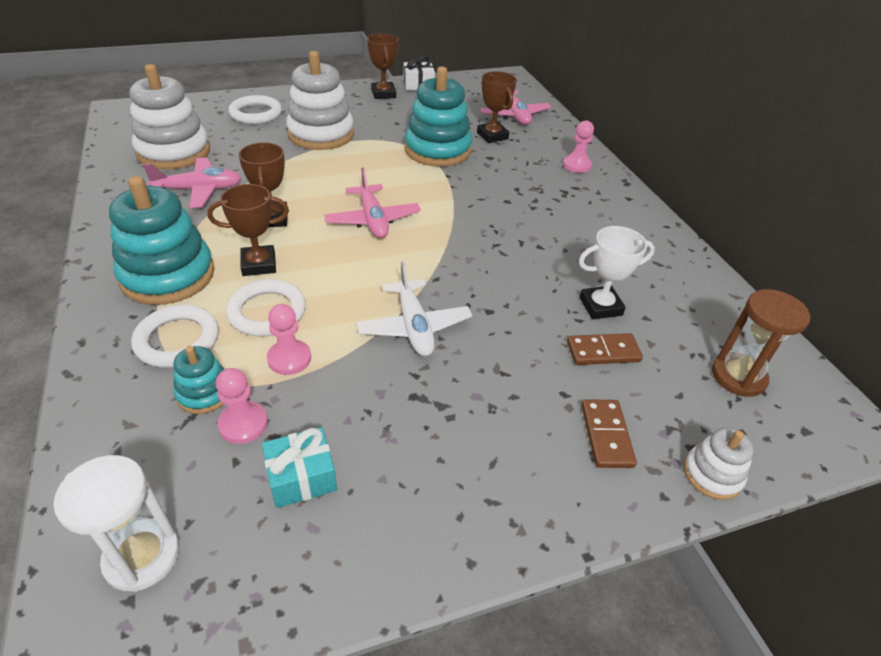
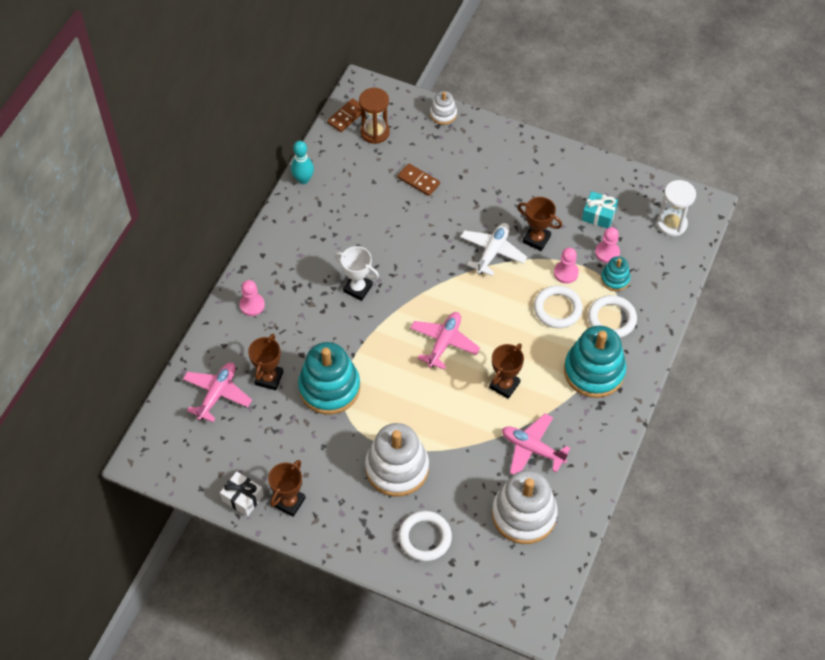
camera: 135 degrees left, 15 degrees up
(259, 264) = (539, 347): brown trophy -> brown trophy (536, 239)
(600, 306) = (387, 201): white trophy -> white trophy (358, 288)
(606, 435) = (464, 151): brown domino -> brown domino (347, 116)
(708, 274) = (303, 179): none -> turquoise bowling pin

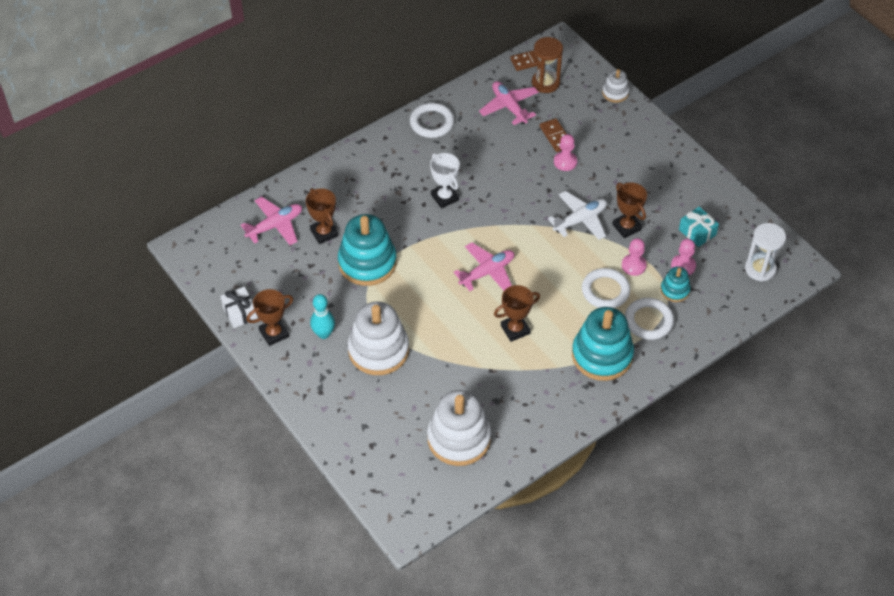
camera: 30 degrees right, 5 degrees down
(252, 305) = (349, 172): pink pawn -> pink pawn (565, 162)
(269, 378) = (324, 233): brown trophy -> brown trophy turned 75 degrees counterclockwise
(303, 179) = (459, 94): turquoise bowling pin -> turquoise bowling pin (323, 334)
(425, 537) = (363, 415): white ring -> white ring (431, 123)
(532, 449) = (503, 391): pink plane -> pink plane (509, 107)

